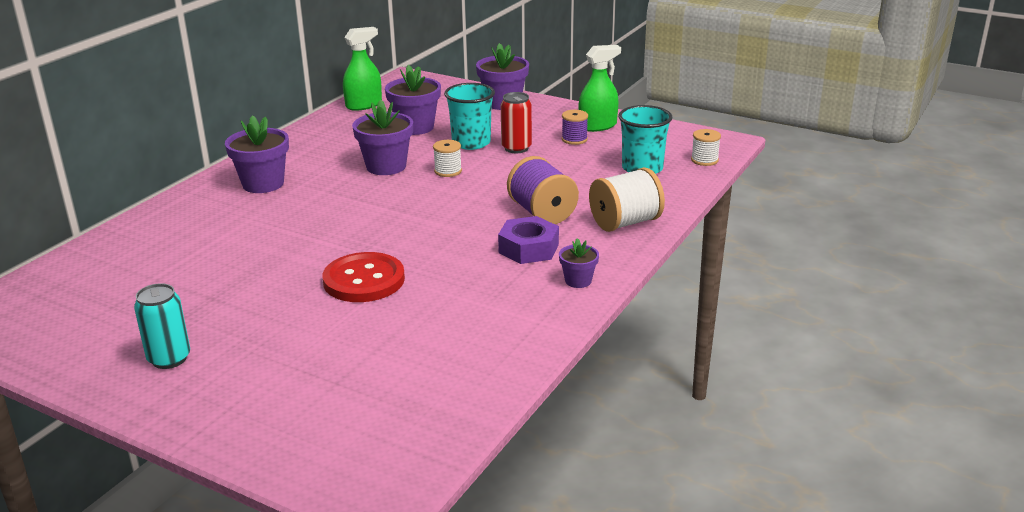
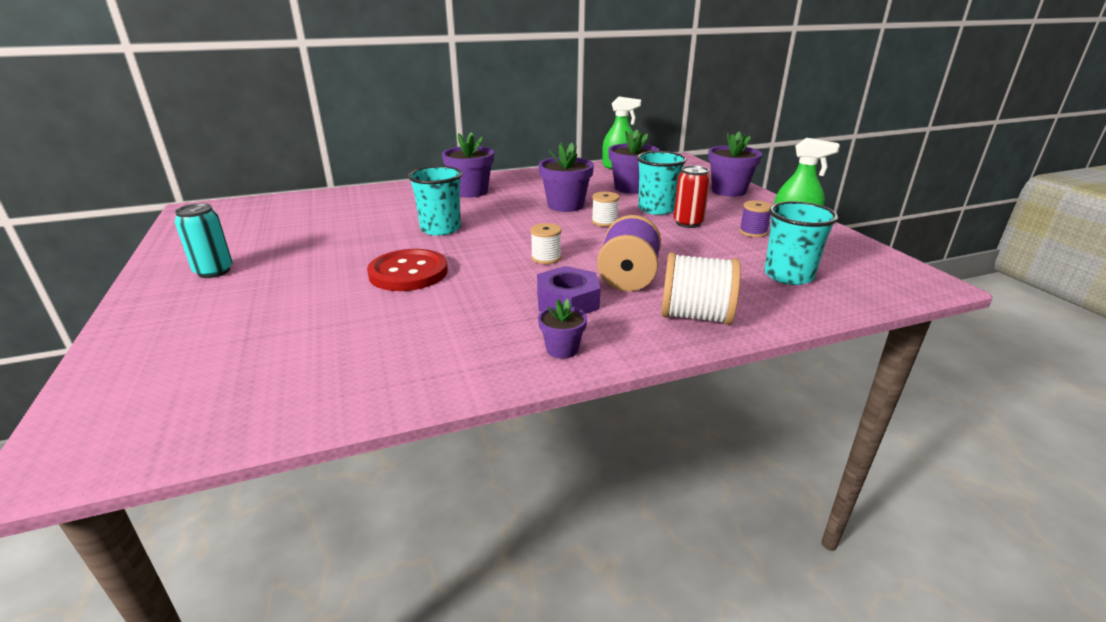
camera: 40 degrees right, 0 degrees up
(312, 232) = (440, 229): none -> turquoise cup
(704, 160) = (876, 291): white spool -> white spool (546, 258)

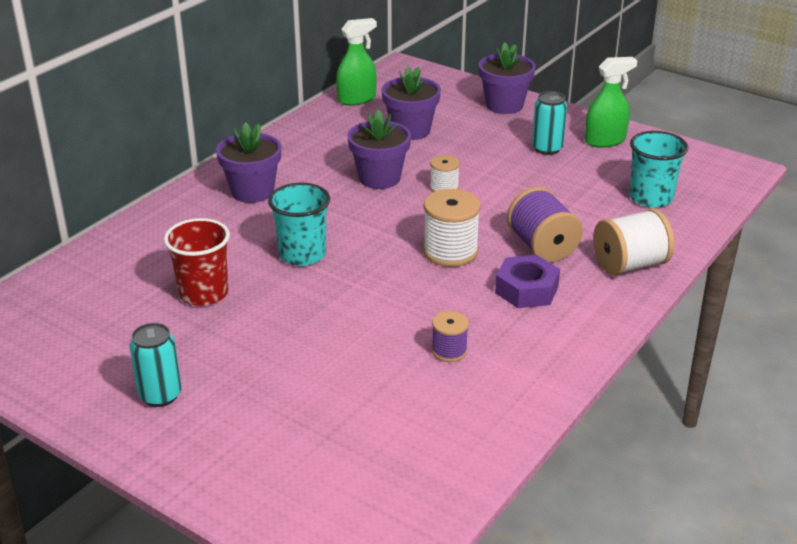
camera: 35 degrees left, 5 degrees up
(345, 230) = (203, 293): none -> red cup
(408, 273) = (355, 316): red button -> none
(546, 258) = (450, 252): white spool -> white spool, size x1.75
(562, 349) = (577, 333): purple flower pot -> none
(656, 209) = (469, 154): turquoise cup -> none
(688, 223) = (517, 163): red can -> none
(729, 221) = (547, 149): none -> turquoise can
(753, 232) = (579, 156): purple spool -> purple spool (449, 351)

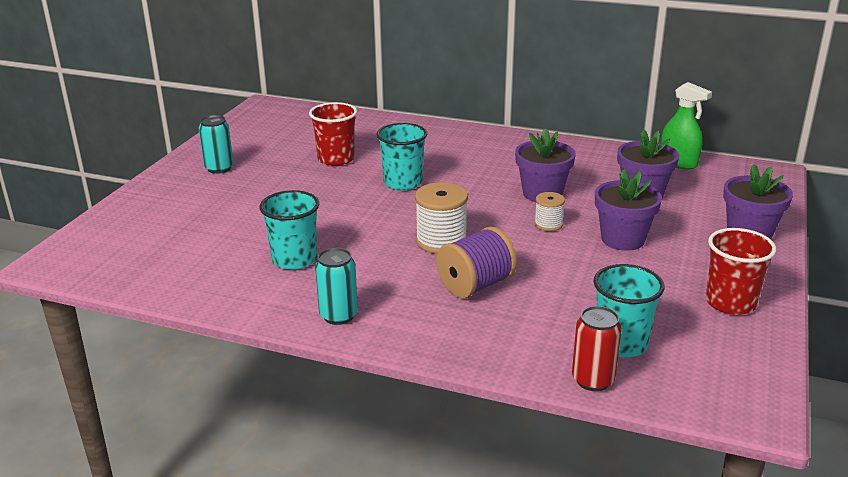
camera: 75 degrees right, 5 degrees down
(252, 191) = (482, 150): purple flower pot -> purple flower pot (622, 239)
(449, 351) = (294, 259): purple spool -> turquoise cup
(526, 290) = (398, 285): purple nut -> none
(547, 149) = (675, 269): turquoise can -> turquoise can (338, 316)
(605, 140) = (730, 303): green spray bottle -> red cup
(629, 265) = (471, 339): white spool -> none
(697, 221) = (593, 380): none -> red can

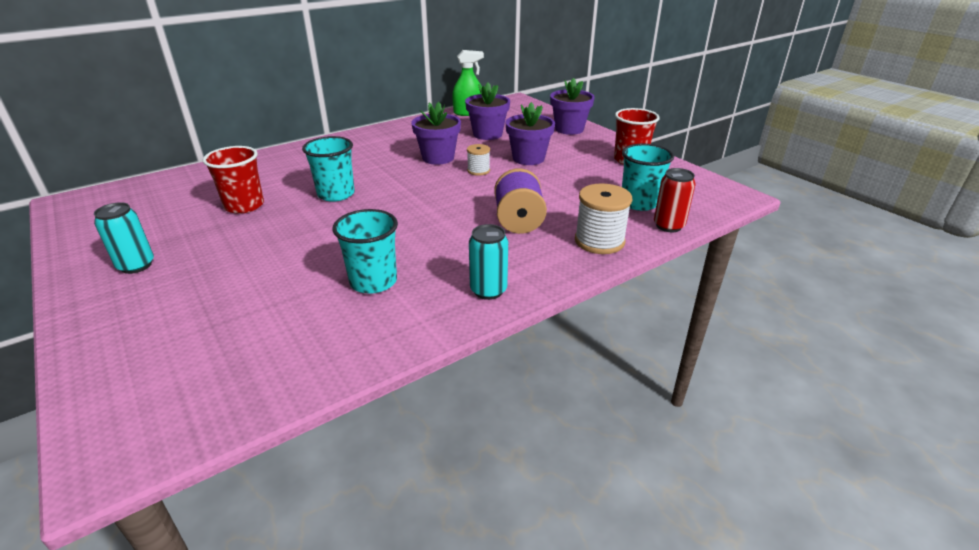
camera: 55 degrees left, 5 degrees up
(441, 241) = (443, 211): white spool -> white spool (599, 241)

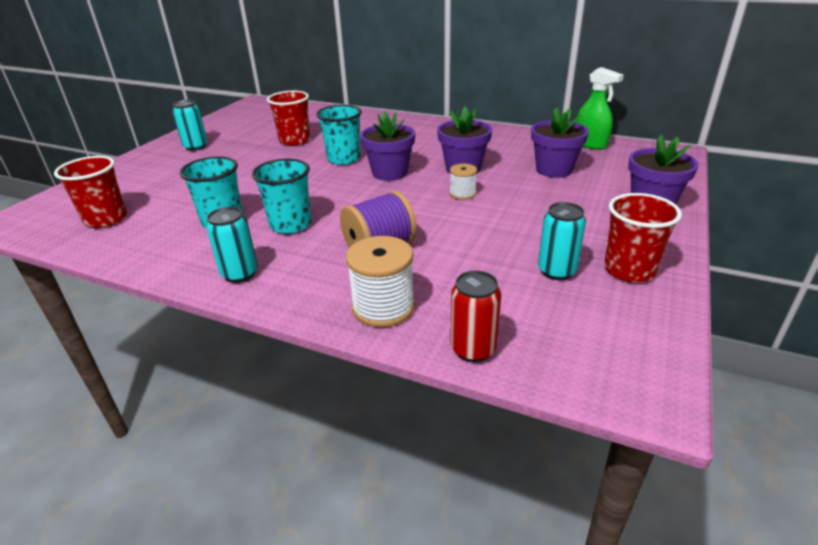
camera: 60 degrees right, 0 degrees up
(248, 361) = (106, 219): none -> red cup
(528, 158) = (529, 208): purple flower pot -> purple flower pot (390, 173)
(612, 177) = (556, 271): none -> turquoise can
(639, 203) = (510, 310): turquoise cup -> turquoise cup (290, 224)

